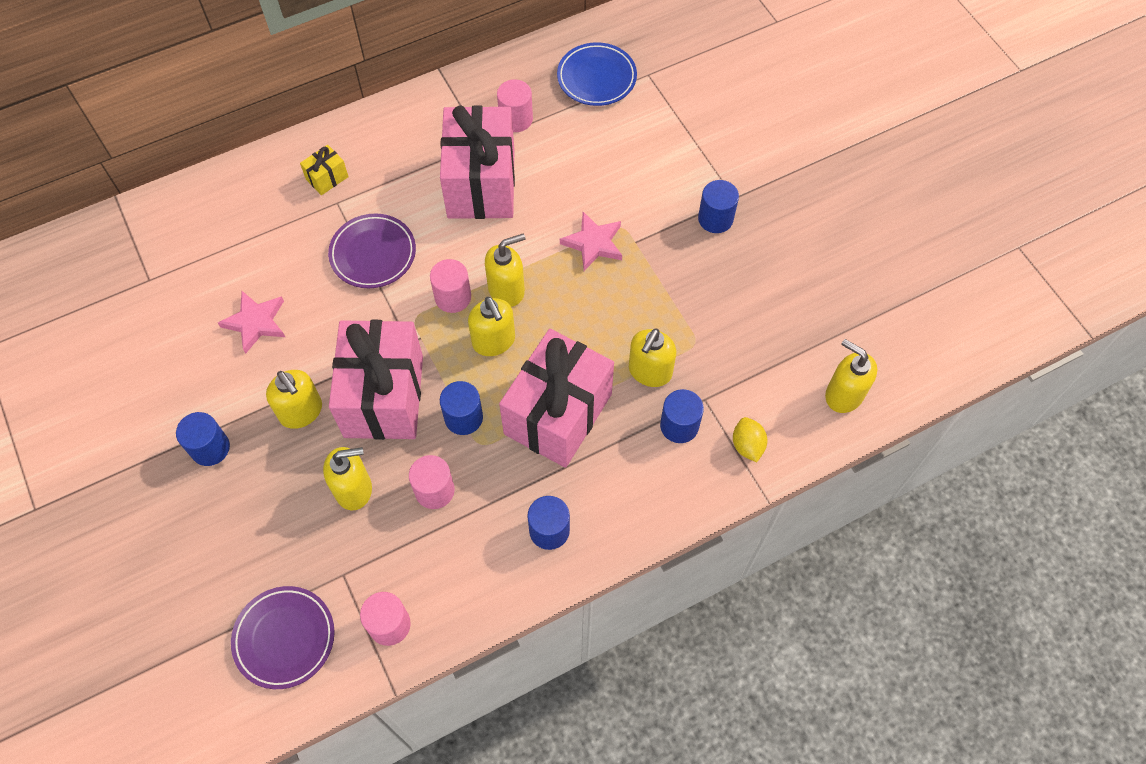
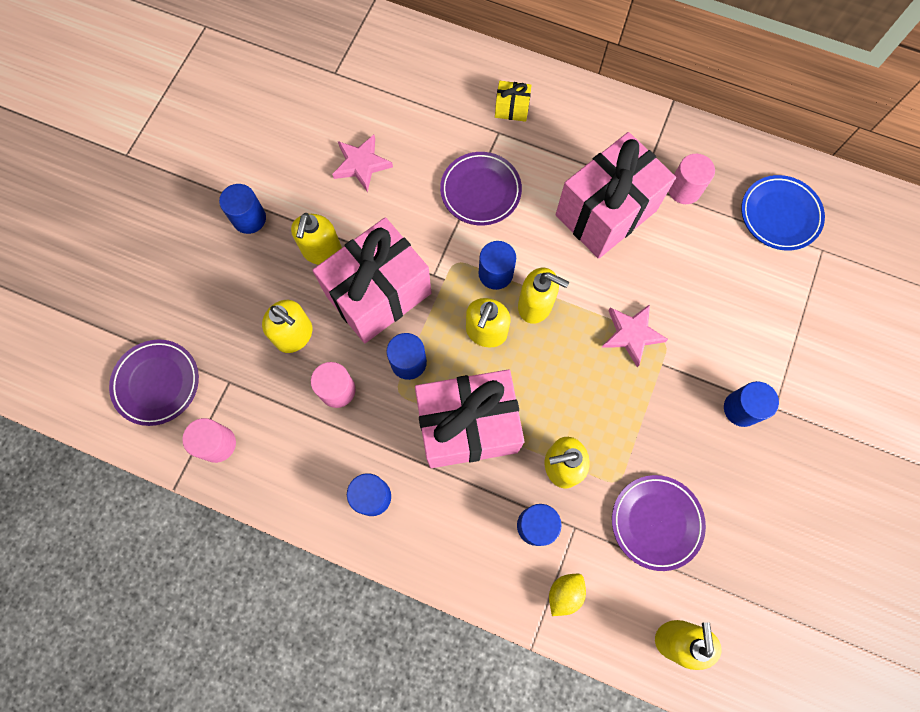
camera: 50 degrees right, 10 degrees up
(453, 297) = (495, 273): pink cylinder -> blue cylinder
(748, 341) = (656, 522): none -> purple plate

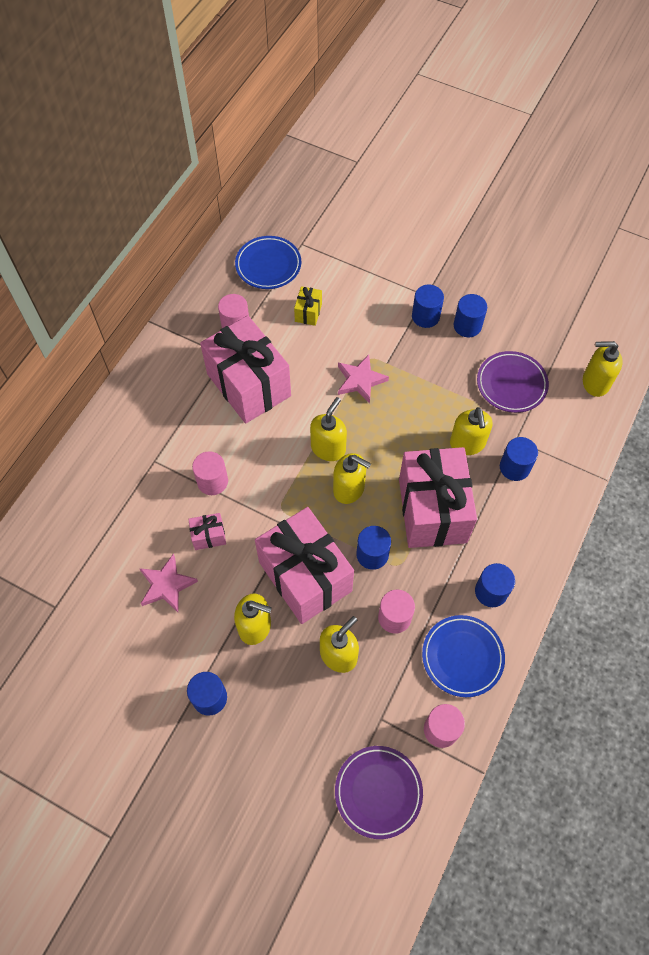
camera: 85 degrees left, 10 degrees down
(295, 465) = (462, 657): none -> blue plate
(417, 196) = (209, 536): none -> pink gift
(480, 191) = (212, 481): purple plate -> pink cylinder
(495, 273) = (295, 476): blue cylinder -> blue cylinder (467, 326)
(511, 109) = (131, 447): yellow gift -> yellow gift (308, 312)
(564, 593) = (565, 452): yellow lemon -> none

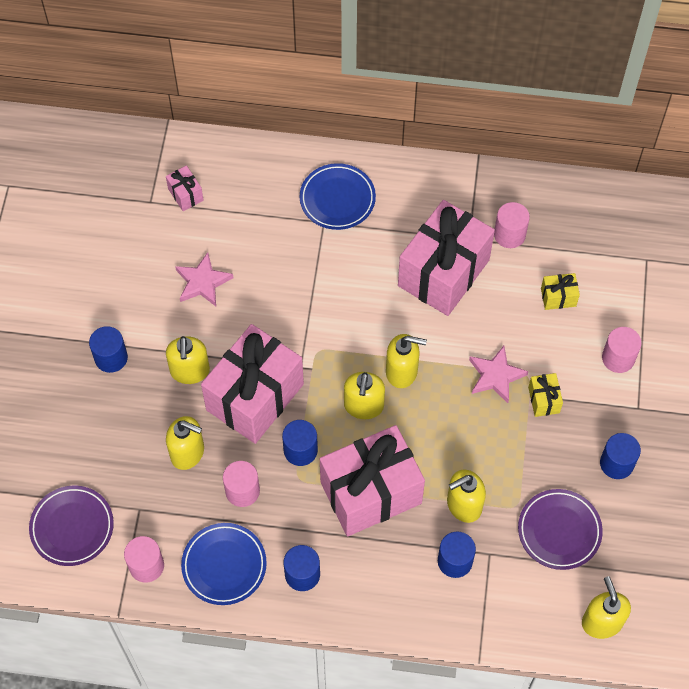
camera: 70 degrees right, 0 degrees up
(209, 536) = (264, 299): pink gift -> pink gift (185, 194)
(212, 481) = (322, 280): pink cylinder -> pink cylinder (618, 358)
(268, 265) = (601, 237): blue plate -> blue plate (337, 199)
(395, 355) = (543, 400): none -> yellow gift
(425, 316) = (609, 416): blue cylinder -> none

